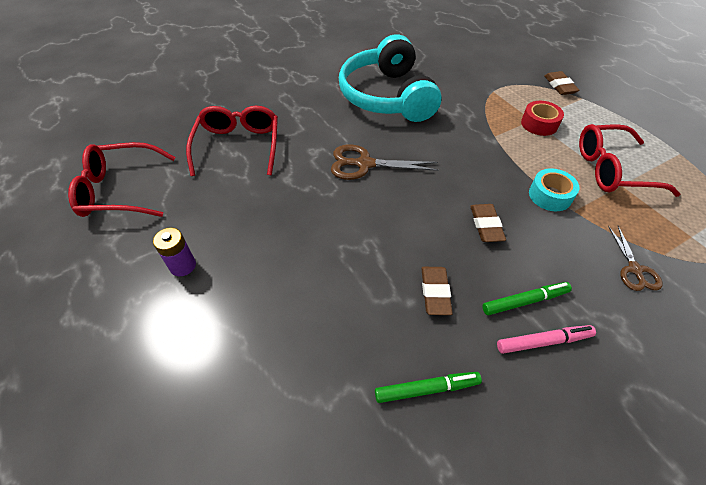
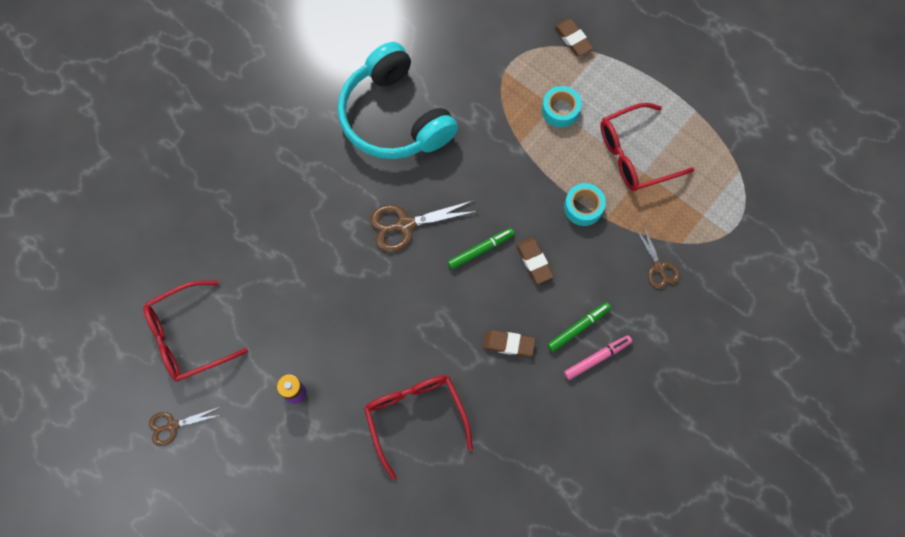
camera: 20 degrees left, 20 degrees up
(47, 256) = (172, 426): none -> brown scissors
(238, 146) = (270, 242): red glasses -> red glasses (415, 416)
(426, 389) = (523, 424): green marker -> green marker (480, 250)
(435, 292) = (508, 344): brown eraser -> brown eraser turned 60 degrees counterclockwise
(539, 124) = (560, 110): red tape -> turquoise tape

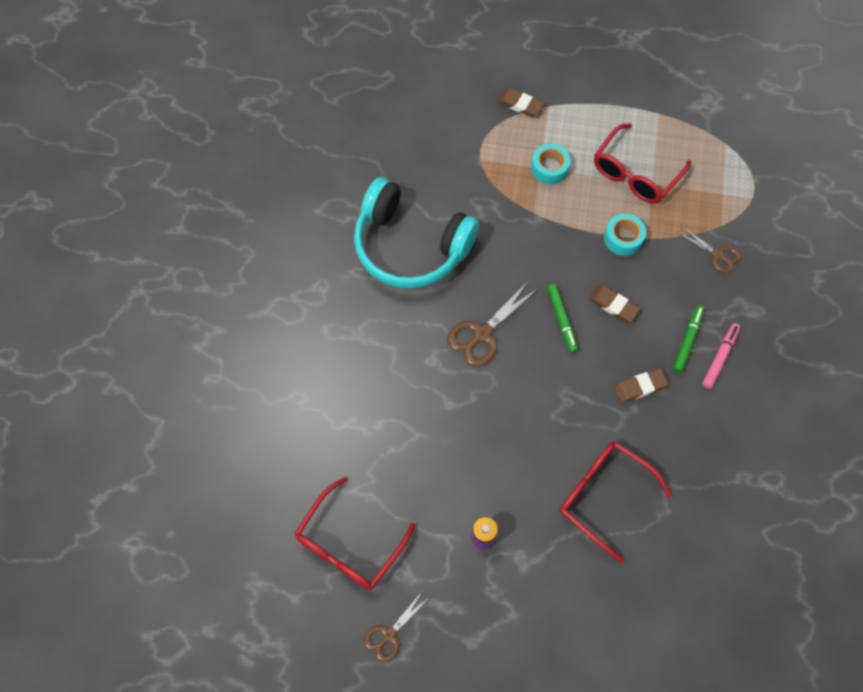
camera: 30 degrees left, 5 degrees down
(480, 250) = (562, 320): green marker -> green marker turned 135 degrees clockwise

